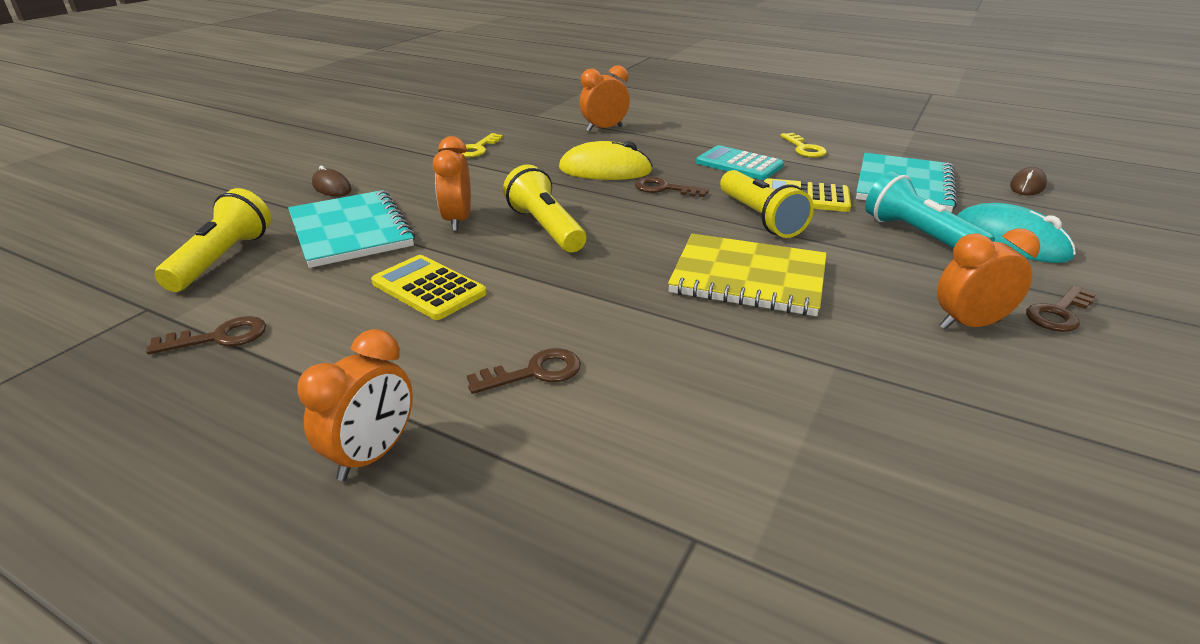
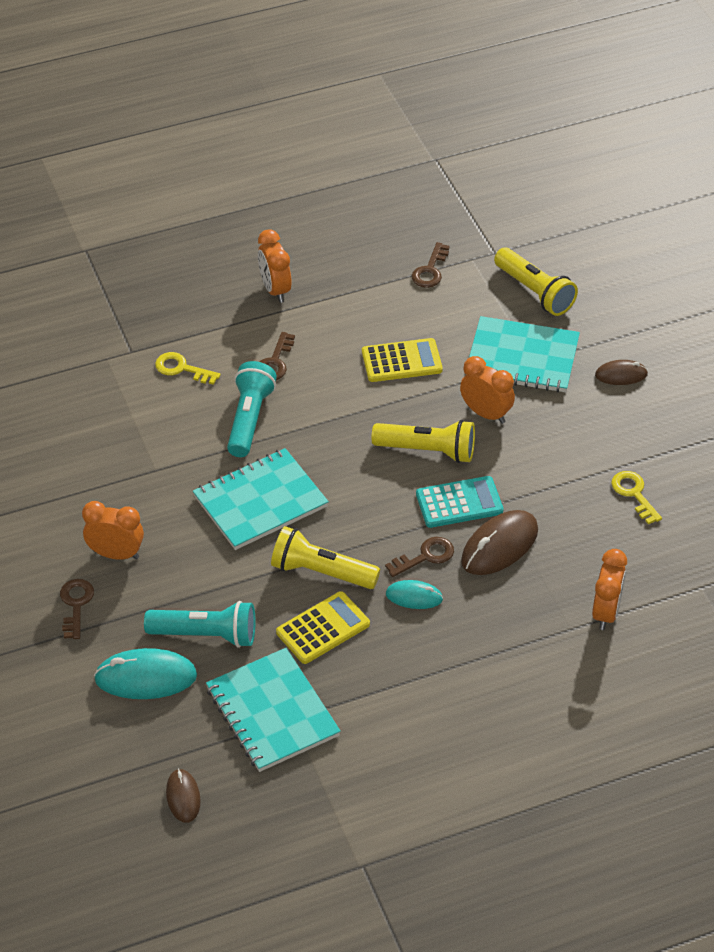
camera: 130 degrees right, 15 degrees up
(605, 170) = (499, 546): yellow mouse -> brown mouse
(656, 341) = (249, 419): none -> turquoise flashlight
(709, 179) = (414, 597): none -> turquoise mouse
(739, 164) = (423, 642): turquoise calculator -> turquoise calculator (459, 503)
(748, 278) = (260, 502): yellow notebook -> turquoise notebook
(804, 149) = (408, 721): yellow key -> yellow key (182, 369)
(969, 324) = (116, 554): orange clock -> orange clock turned 105 degrees counterclockwise

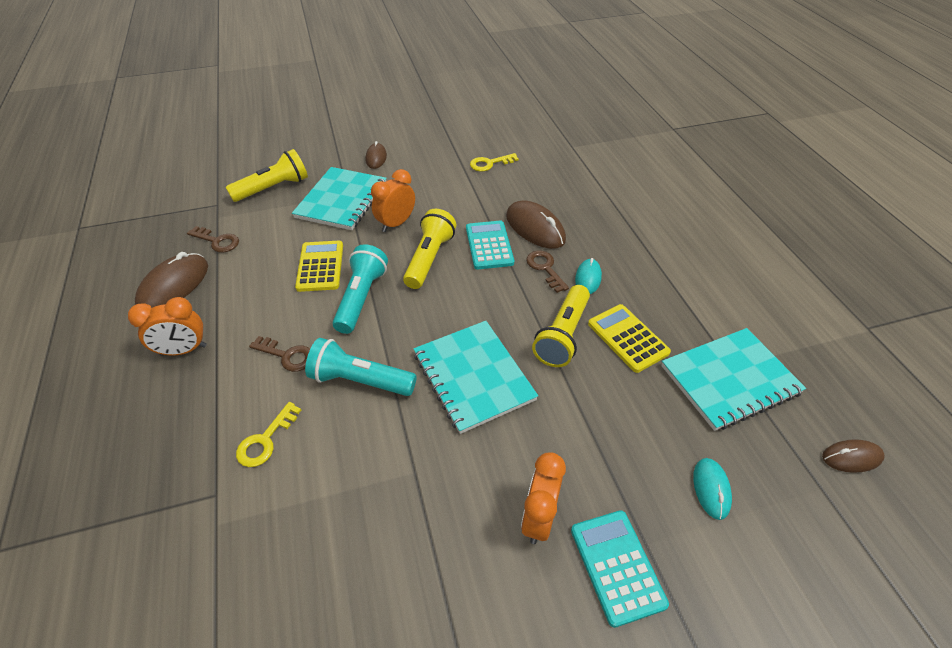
camera: 85 degrees left, 0 degrees up
(76, 604) = (617, 566): brown key -> turquoise calculator
(146, 677) = (711, 489): turquoise mouse -> turquoise mouse, size x0.58
(206, 635) = (646, 430): turquoise flashlight -> turquoise flashlight (361, 298)
(357, 258) = (174, 286): none -> brown mouse
(606, 612) = (596, 185): orange clock -> none

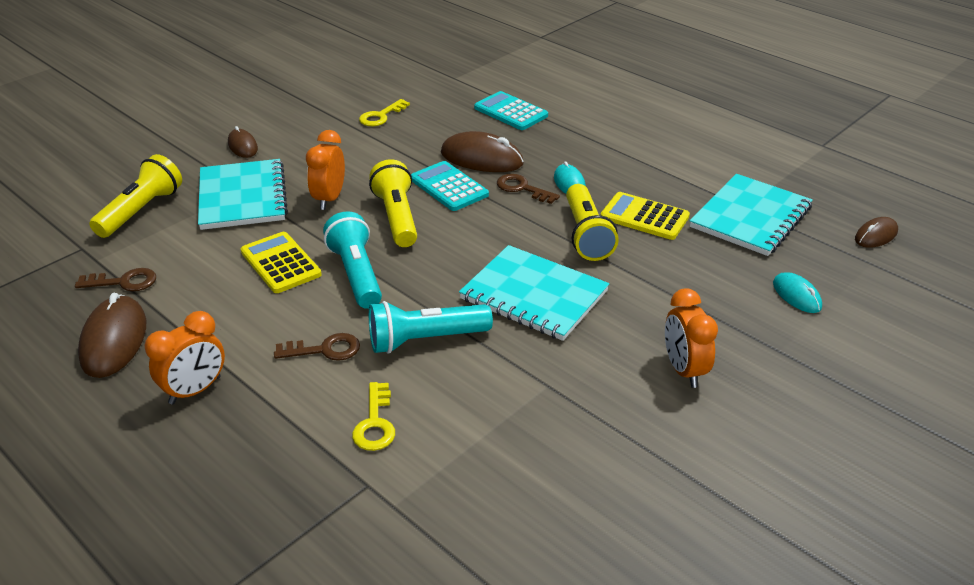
camera: 30 degrees left, 10 degrees down
(617, 566) = (770, 374): turquoise calculator -> turquoise calculator (510, 112)

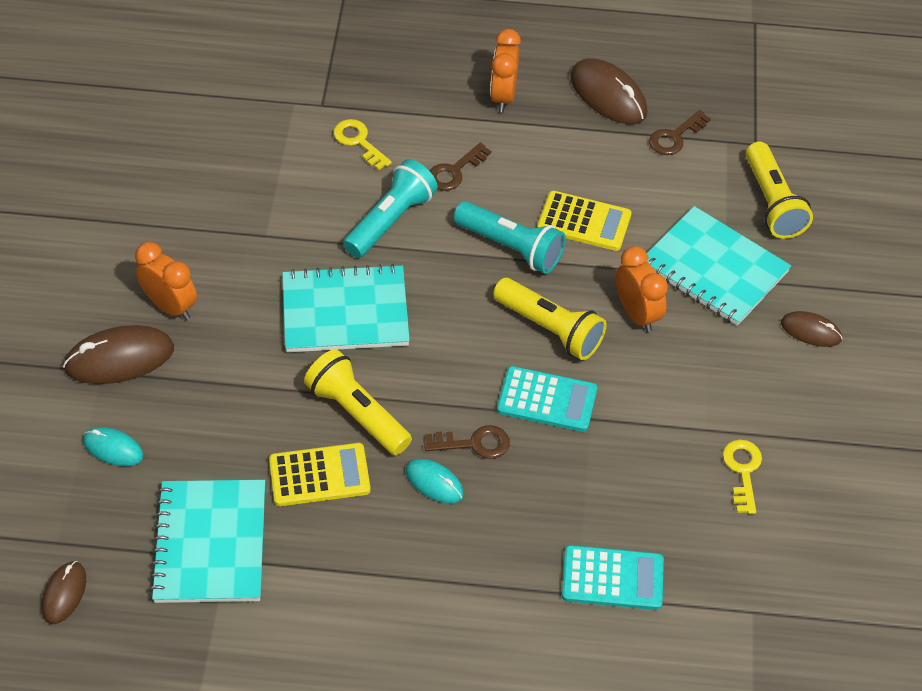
camera: 140 degrees right, 15 degrees up
(481, 158) = (559, 466): brown mouse -> brown mouse (119, 358)

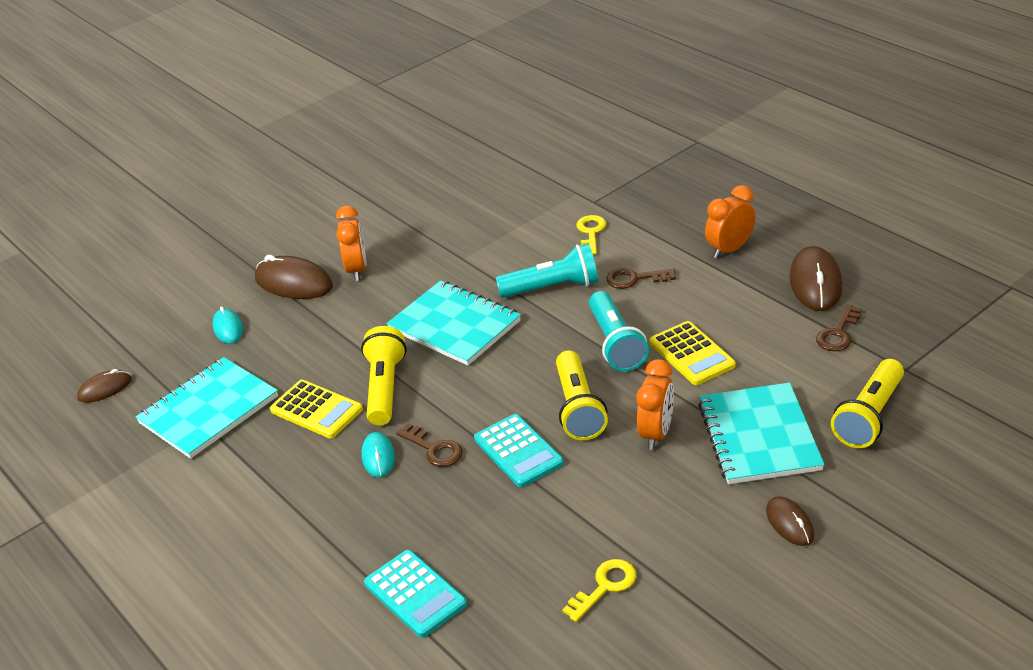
camera: 50 degrees right, 15 degrees down
(675, 137) = (838, 333): brown key -> brown key turned 60 degrees counterclockwise

